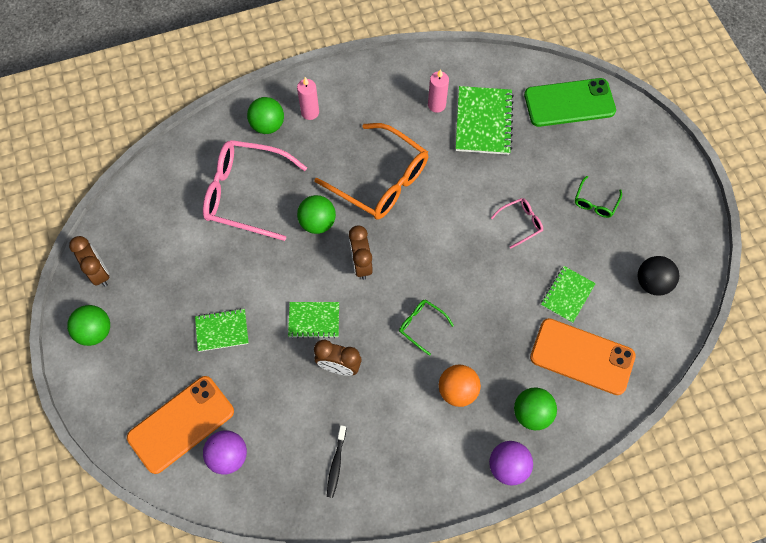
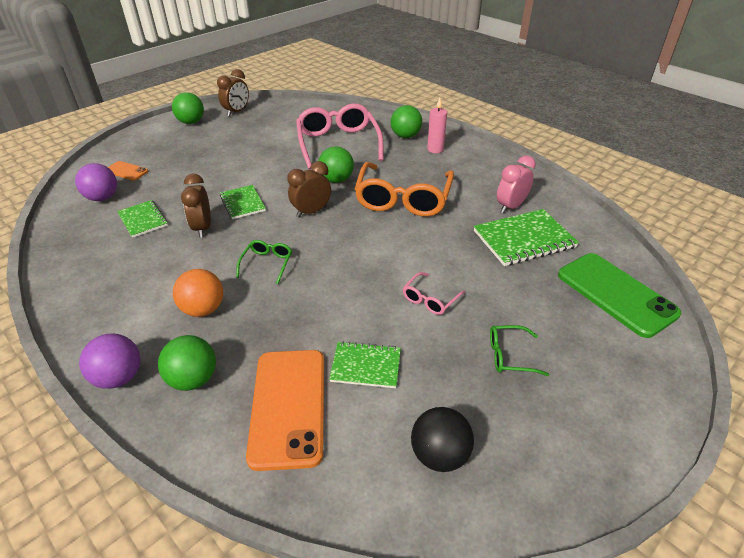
camera: 65 degrees right, 25 degrees down
(181, 424) = (126, 171): orange phone -> orange phone, size x0.49
(222, 330) = (213, 166): green notebook -> green notebook (143, 220)
(336, 464) = (103, 253): black toothbrush -> none
(436, 105) = (510, 207): pink candle -> pink clock
(520, 223) = (430, 299): pink glasses -> pink glasses turned 90 degrees clockwise

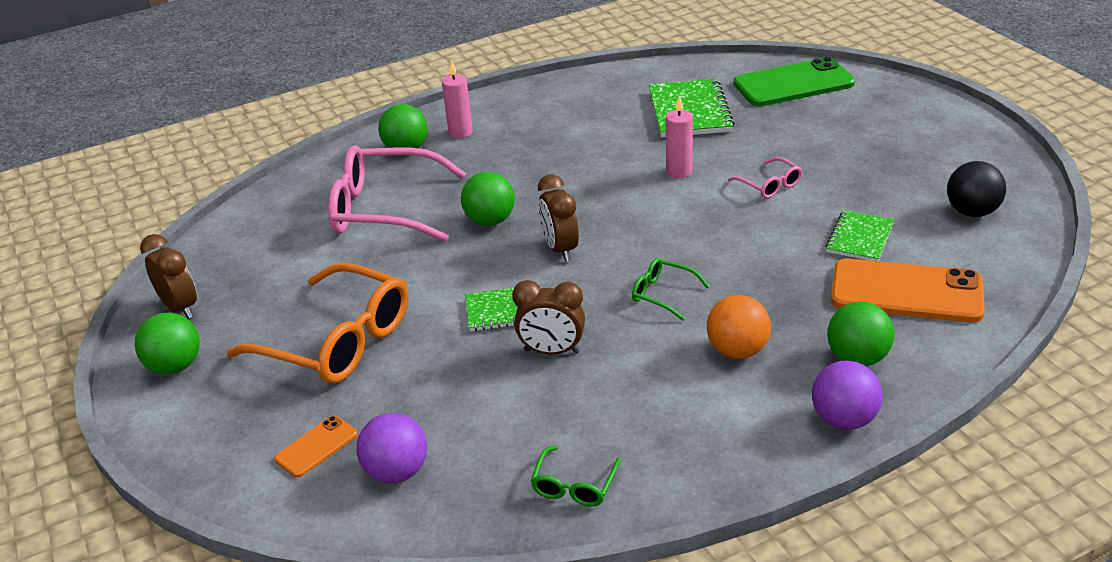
camera: 70 degrees left, 5 degrees down
(143, 220) = (497, 416): green notebook -> none
(403, 199) = (568, 174): orange glasses -> orange glasses (337, 341)
(429, 247) = (679, 171): none -> pink candle
(509, 355) = (862, 155): green glasses -> green glasses (574, 485)
(510, 207) = (624, 106): pink clock -> none

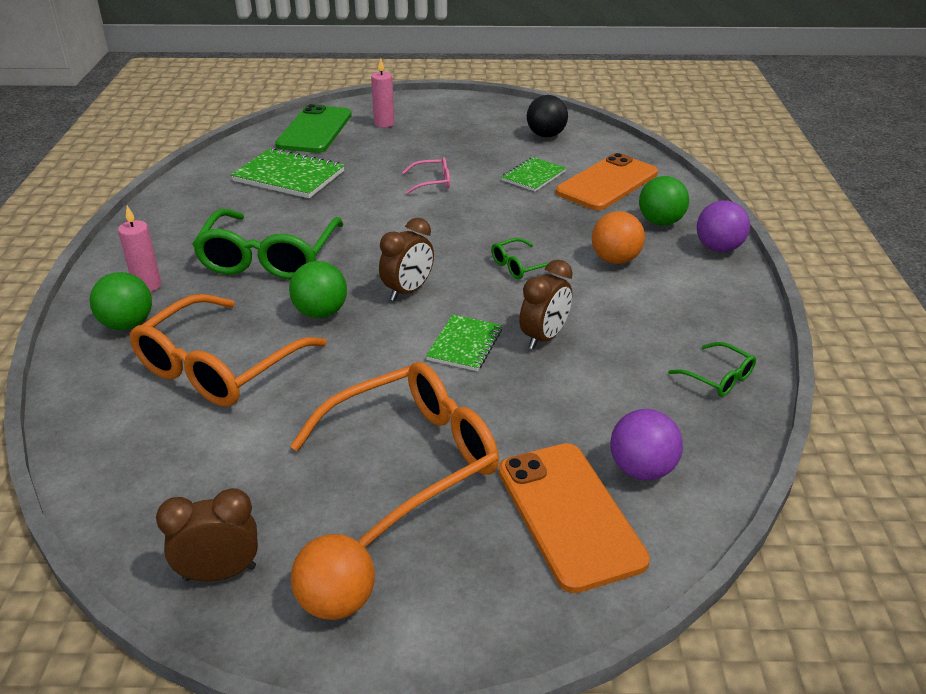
camera: 65 degrees left, 0 degrees up
(175, 366) = (336, 602): green ball -> orange ball
(316, 447) = (570, 514): orange phone -> orange phone, size x2.03
(385, 209) = (219, 367): pink glasses -> orange glasses
(547, 163) = (269, 258): none -> green glasses
(560, 249) = (408, 291): brown clock -> brown clock turned 60 degrees counterclockwise
(679, 171) = (366, 207): pink candle -> pink candle (384, 123)
(860, 238) = (533, 176): green notebook -> green notebook turned 75 degrees clockwise

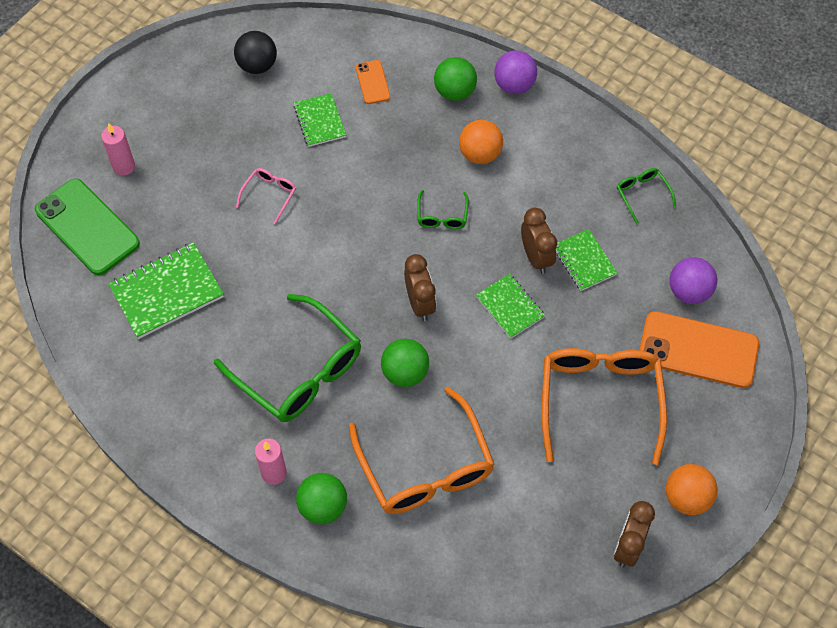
camera: 55 degrees left, 25 degrees up
(580, 371) = (584, 261): none -> green notebook
(607, 183) = (373, 82): orange phone -> orange phone, size x0.49
(718, 377) = (642, 195): green glasses -> green glasses turned 105 degrees counterclockwise

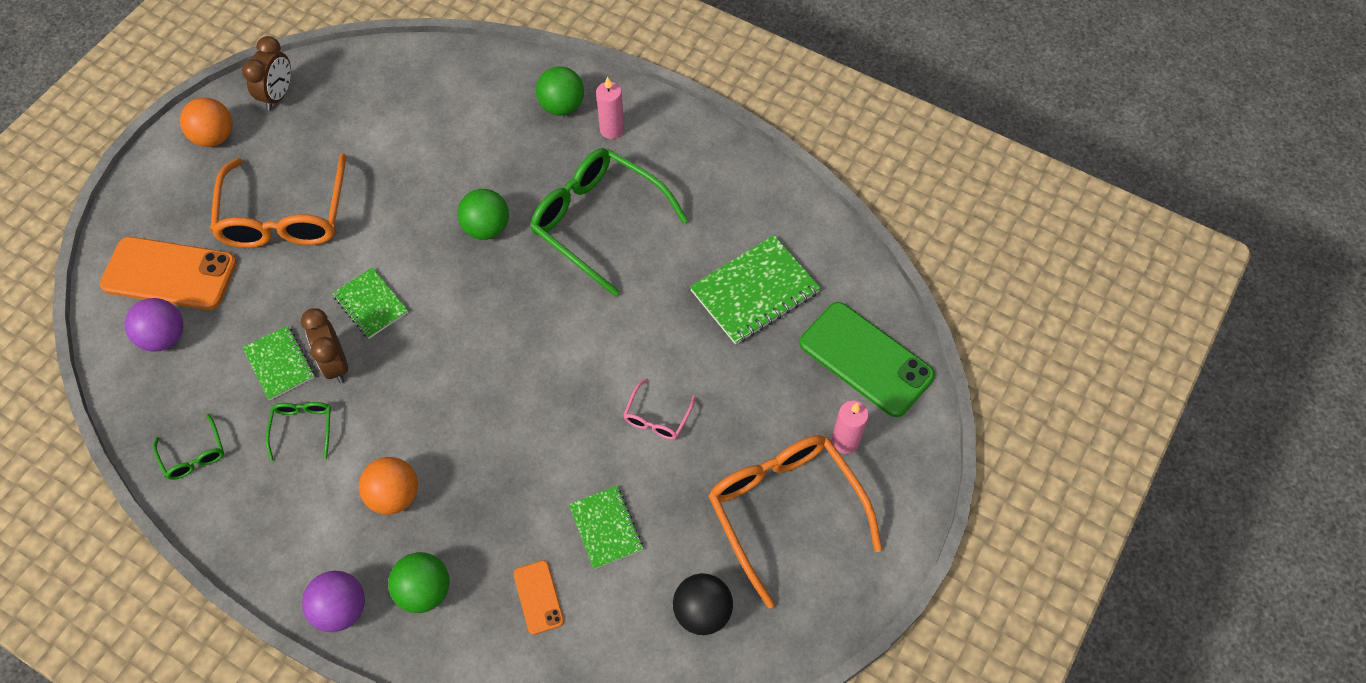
camera: 175 degrees right, 0 degrees up
(420, 304) = (471, 300): brown clock -> none
(425, 467) = (465, 145): orange glasses -> orange glasses (785, 510)
(442, 216) = (445, 406): green glasses -> green glasses (303, 428)

